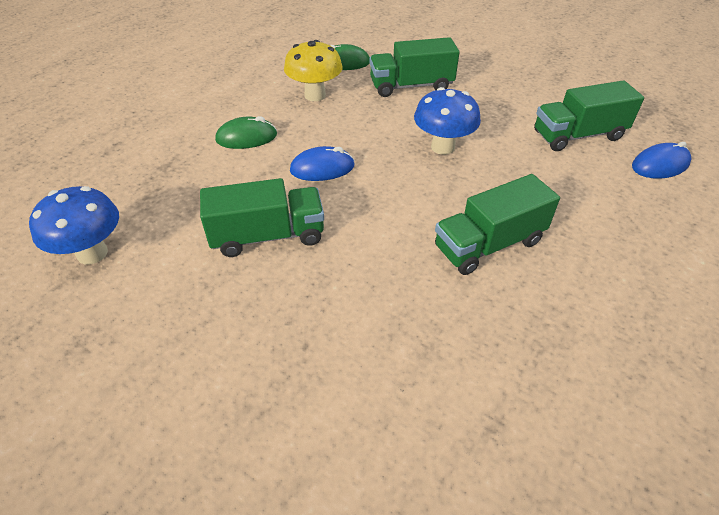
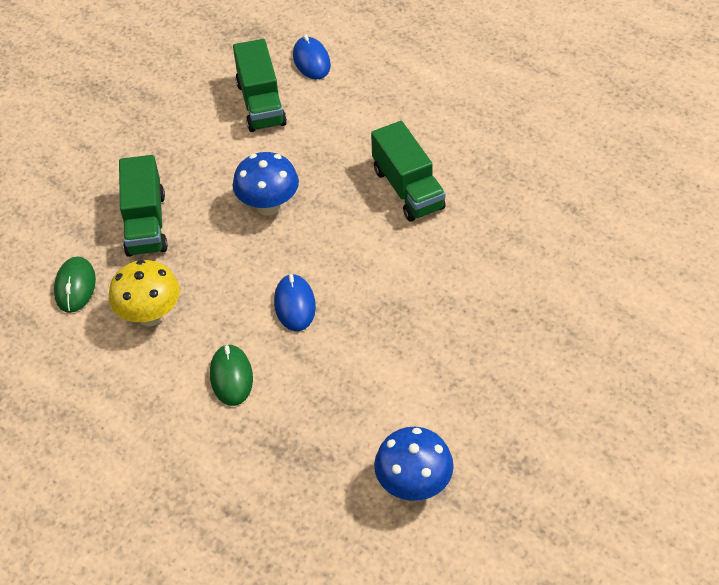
camera: 85 degrees left, 5 degrees up
(268, 236) = (393, 343): green truck -> none

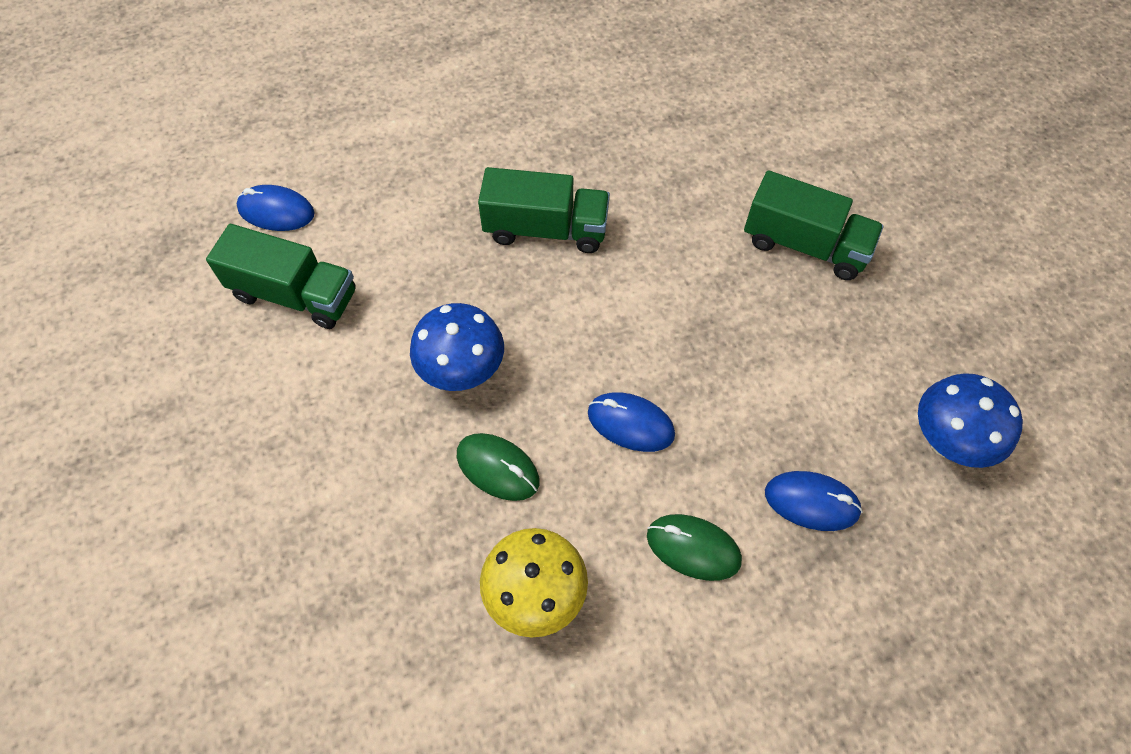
camera: 60 degrees left, 10 degrees up
(75, 287) = (418, 668): green mouse -> green mouse (498, 468)
(146, 223) = (379, 522): green truck -> green truck (804, 245)
(308, 425) = (811, 502): none -> blue mouse

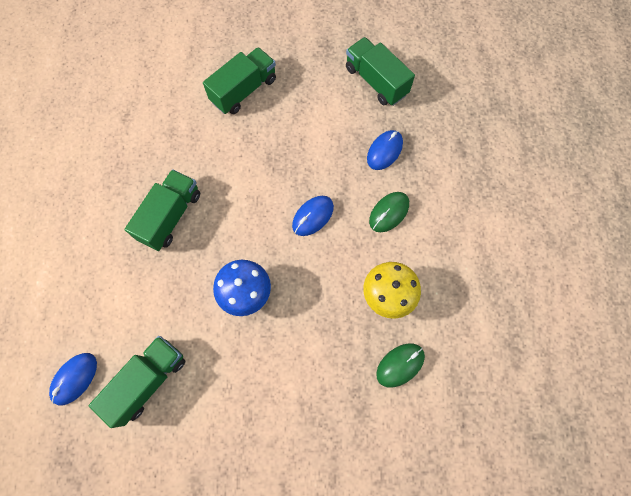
camera: 70 degrees left, 10 degrees up
(498, 468) = (312, 292): green mouse -> green mouse (400, 365)
(946, 441) = (376, 81): blue mushroom -> green truck

